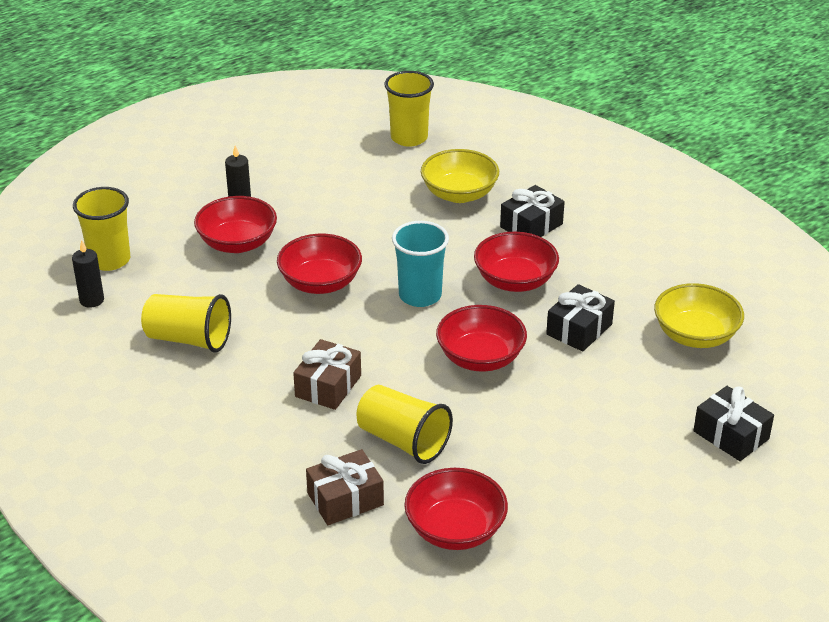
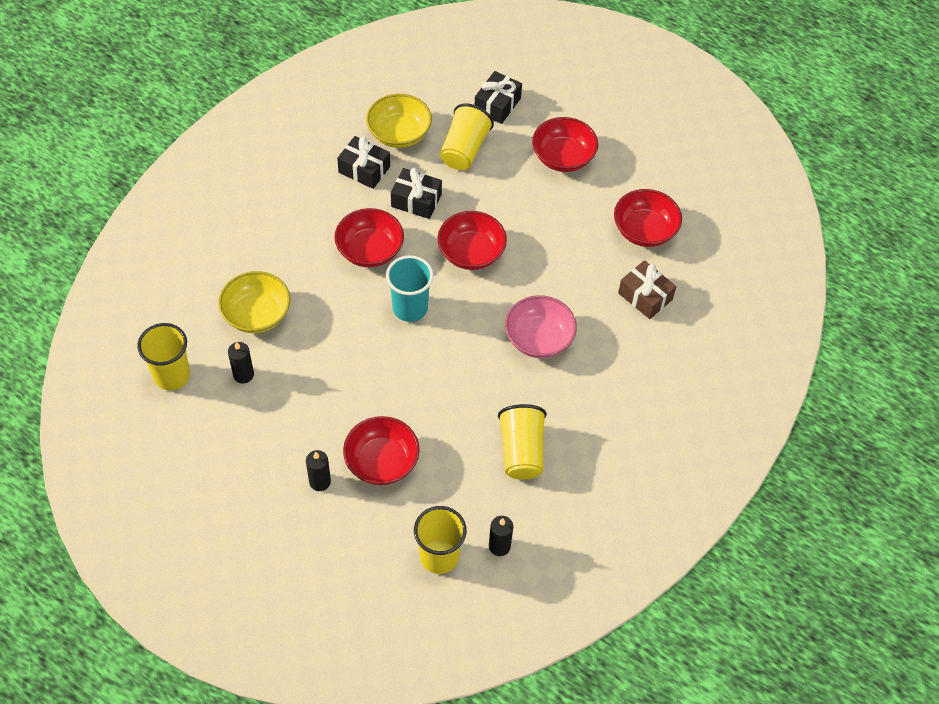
camera: 110 degrees left, 20 degrees up
(320, 283) = (417, 381): red bowl -> red bowl (563, 157)
(328, 386) = (539, 339): brown gift -> pink bowl
(388, 177) = (243, 375): none -> black candle
(403, 441) = (576, 278): yellow cup -> yellow cup (464, 149)
(531, 225) = (290, 254): black gift -> black gift (364, 169)

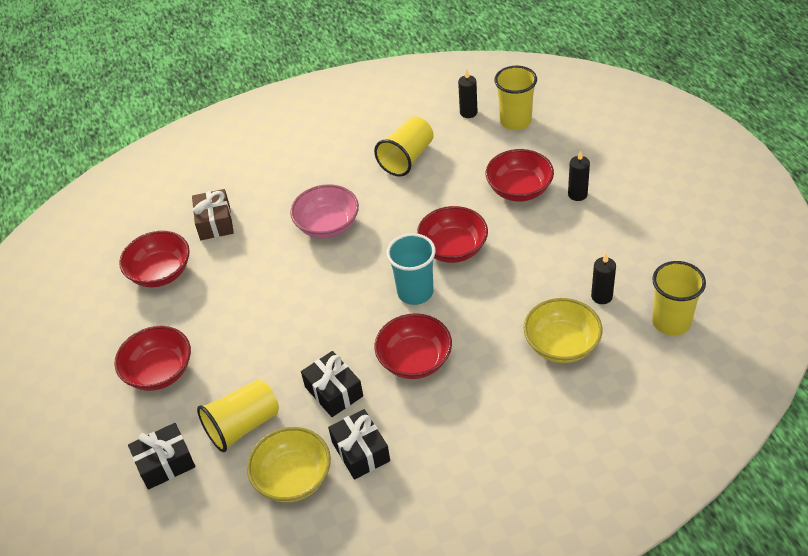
camera: 140 degrees left, 10 degrees down
(471, 253) = (323, 317): red bowl -> red bowl (453, 248)

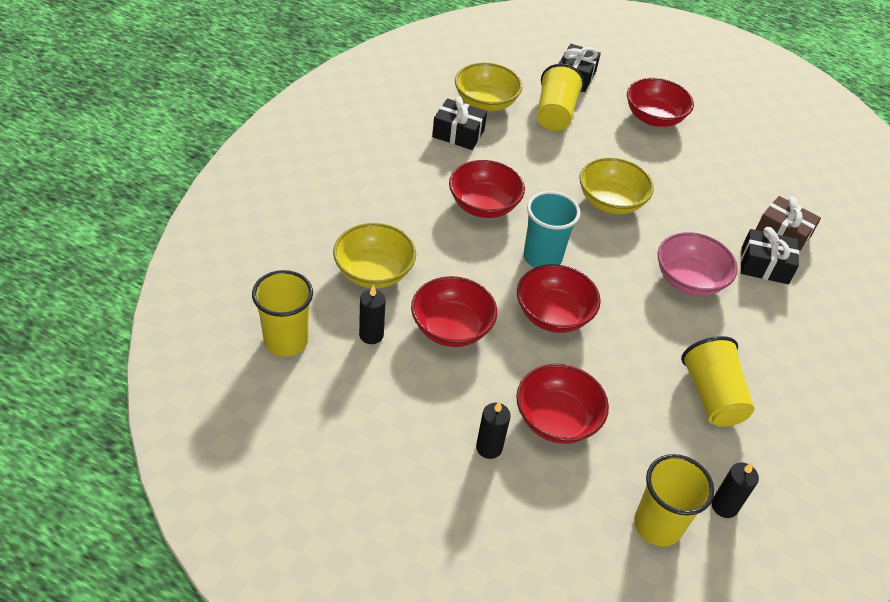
camera: 130 degrees right, 0 degrees up
(161, 273) = (757, 176): red bowl -> red bowl (451, 328)
(306, 310) = (610, 202): none -> yellow bowl
(334, 391) = (519, 159): black gift -> black gift (764, 266)

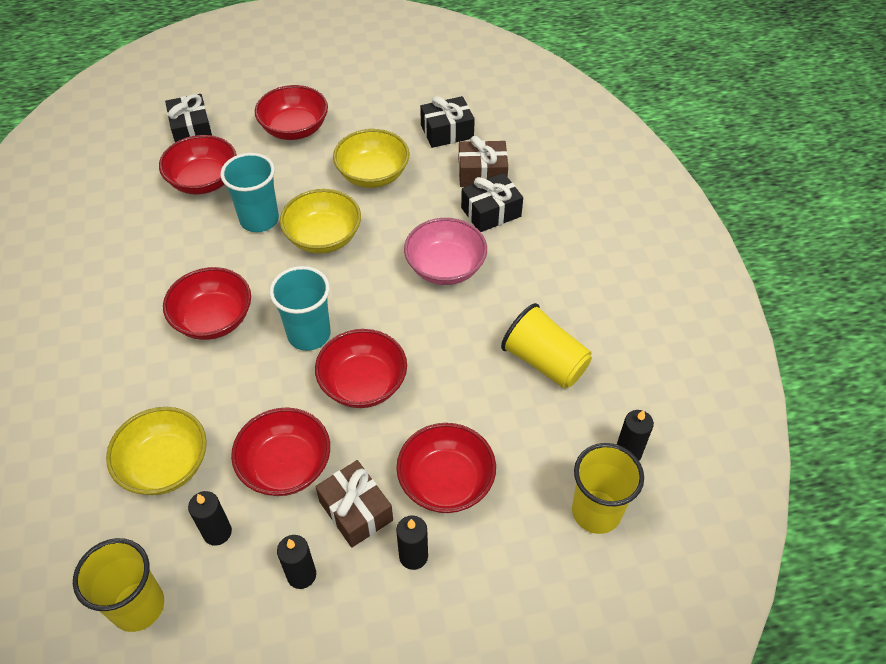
camera: 35 degrees left, 5 degrees up
(402, 400) = (301, 575): none -> black candle
(458, 134) = (128, 261): black gift -> black gift (447, 131)
(474, 389) = (356, 511): none -> brown gift
(485, 103) = (128, 211): yellow bowl -> yellow bowl (373, 174)
(555, 114) = (204, 181): yellow cup -> red bowl
(573, 162) = (259, 220): none -> turquoise cup

